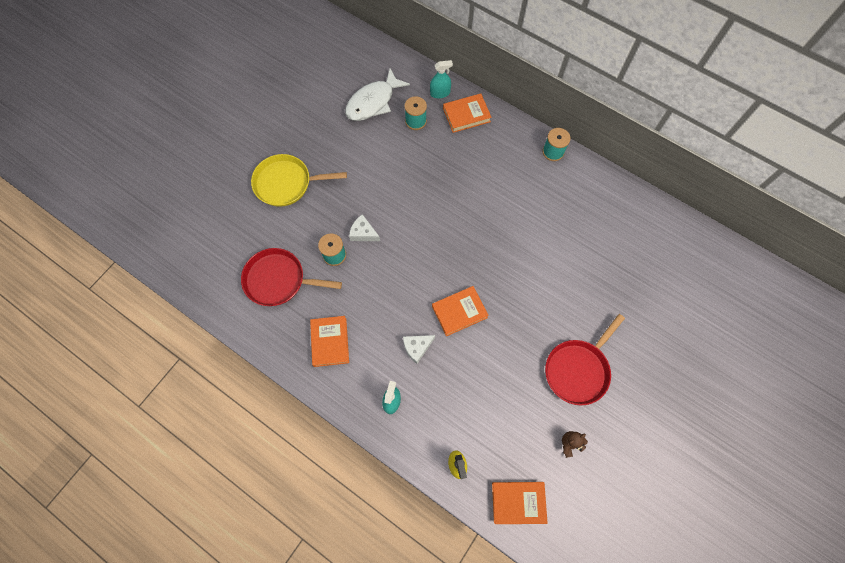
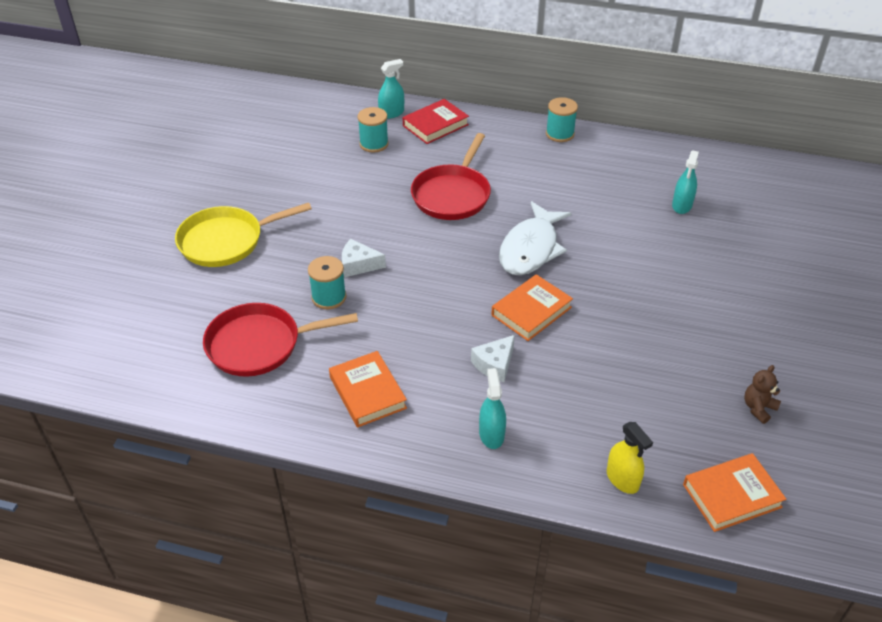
camera: 20 degrees left, 25 degrees down
(373, 102) = (309, 139): white fish -> white fish (531, 248)
(466, 115) = (435, 125): orange book -> red book
(578, 370) = (719, 328): red pan -> red pan (452, 195)
(609, 251) = (682, 205): none -> turquoise spray bottle

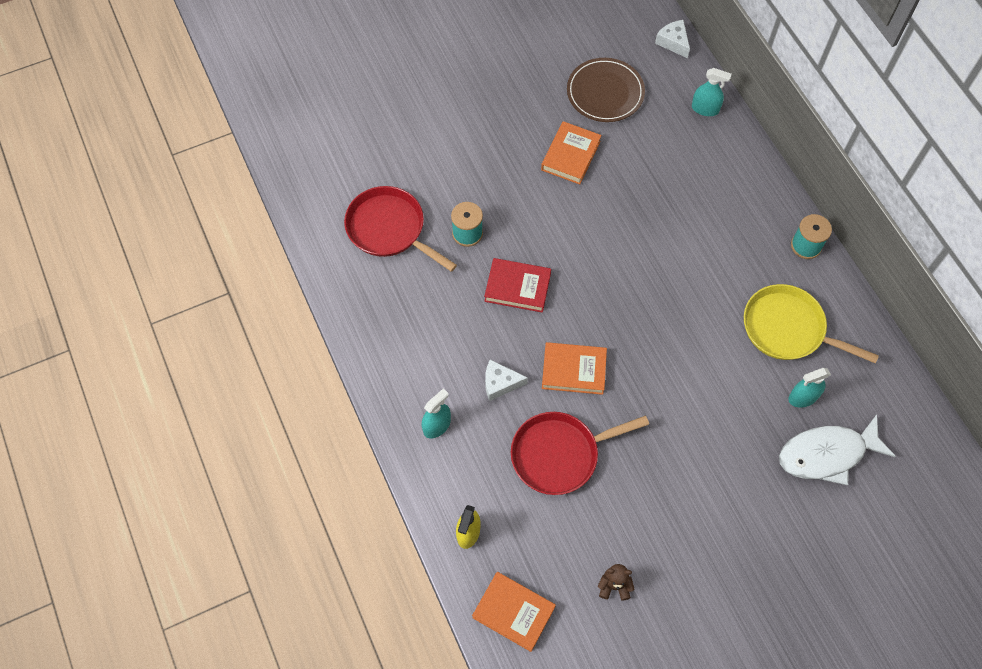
camera: 50 degrees right, 20 degrees up
(226, 241) = (460, 127): yellow pan -> yellow pan (787, 329)
(310, 149) = (605, 92): none -> brown plate
(358, 265) = (515, 225): white cheese -> white cheese (673, 42)
(368, 392) = (406, 325): orange book -> orange book (571, 155)
(374, 144) = (654, 128): turquoise spool -> none
(435, 125) = (722, 150): red book -> red book (517, 287)
(452, 195) = (649, 226): red pan -> red pan (559, 454)
(531, 248) = (641, 323): white fish -> white fish (827, 454)

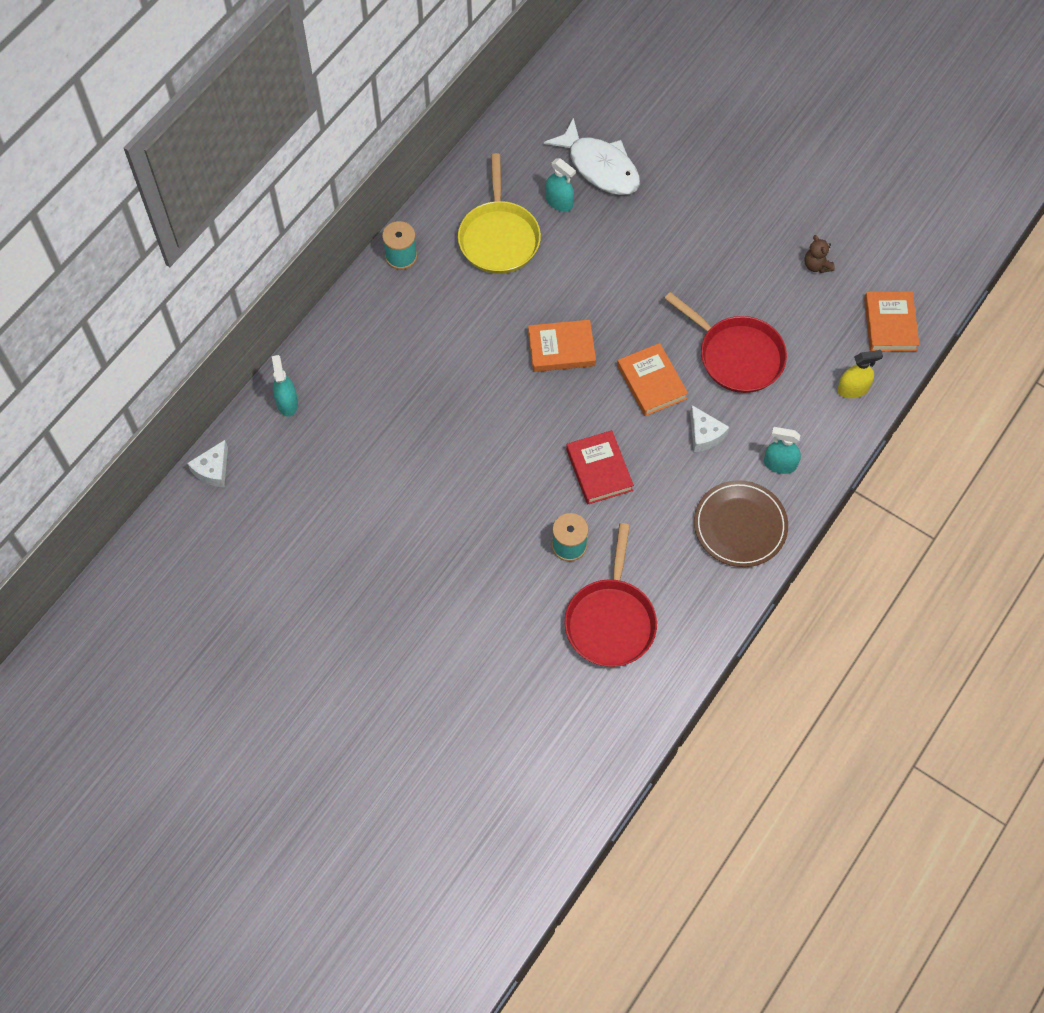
camera: 120 degrees left, 0 degrees up
(571, 155) = (419, 497): orange book -> orange book (561, 348)
(605, 92) = (319, 504): brown plate -> brown plate (740, 526)

